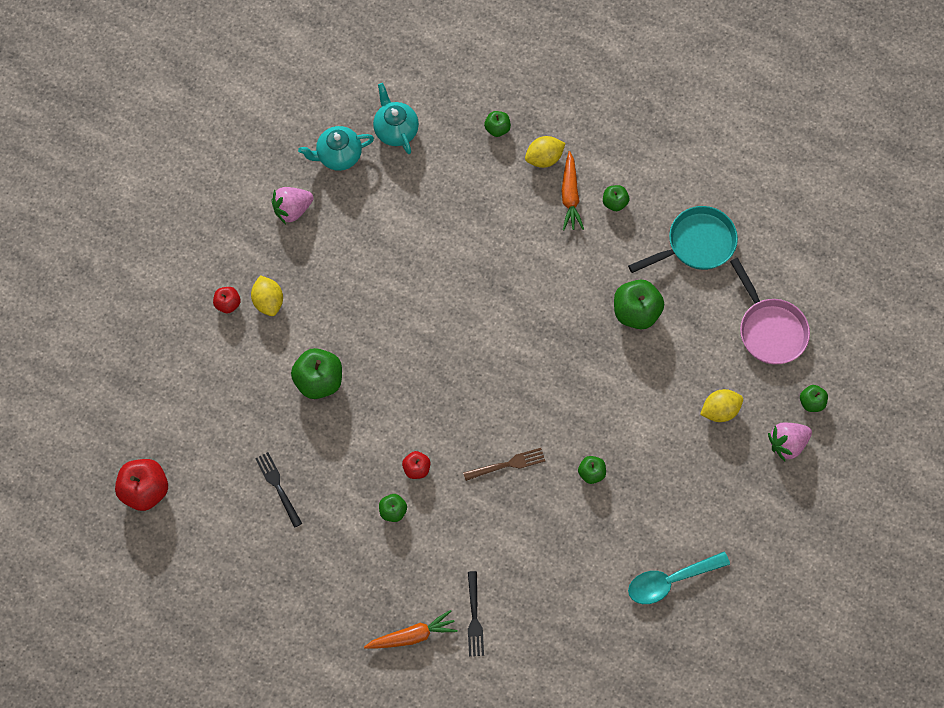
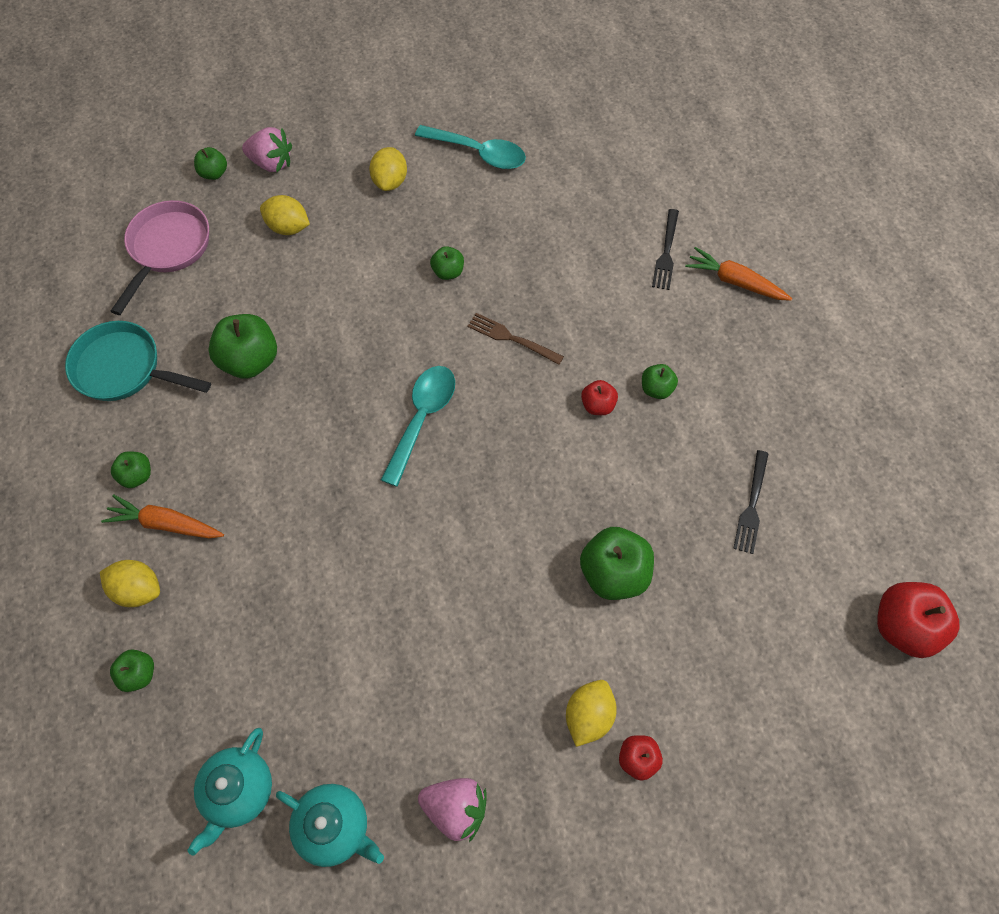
camera: 135 degrees left, 5 degrees down
(474, 617) = (666, 252): black fork -> black fork turned 150 degrees clockwise
(505, 369) = (422, 418): none -> turquoise spoon
(570, 196) = (166, 524): orange carrot -> orange carrot turned 120 degrees counterclockwise
(699, 503) = (390, 181): none -> yellow lemon

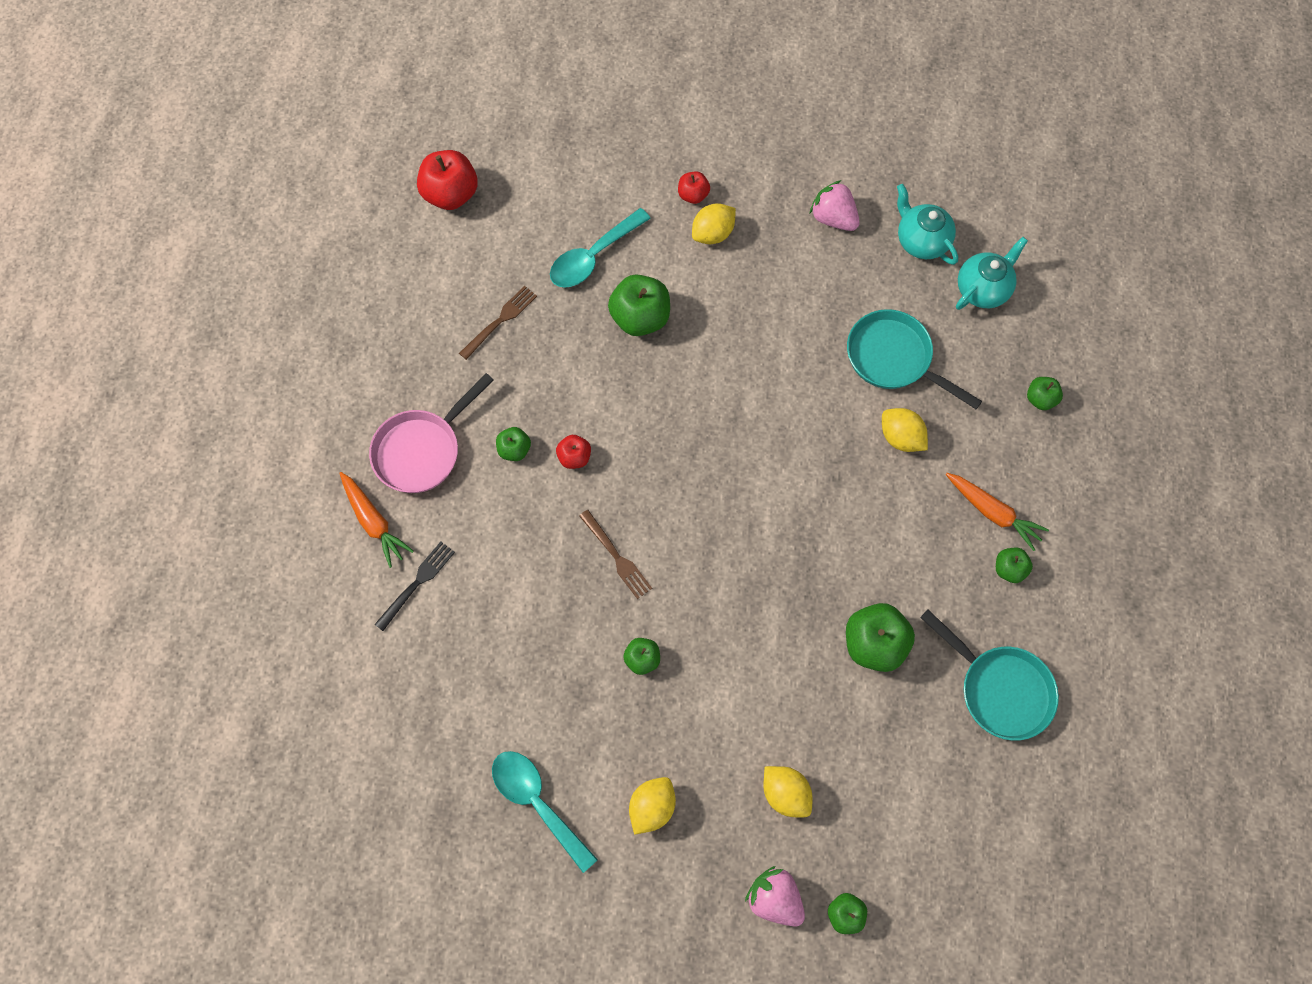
camera: 155 degrees left, 5 degrees up
(138, 589) = (1028, 465): yellow lemon -> yellow lemon (901, 437)
(167, 249) = (923, 824): pink pan -> pink pan (422, 450)
(319, 649) = (894, 359): none -> turquoise pan
(422, 418) = (735, 513): turquoise spoon -> turquoise spoon (593, 257)
(752, 505) = (500, 321): black fork -> brown fork

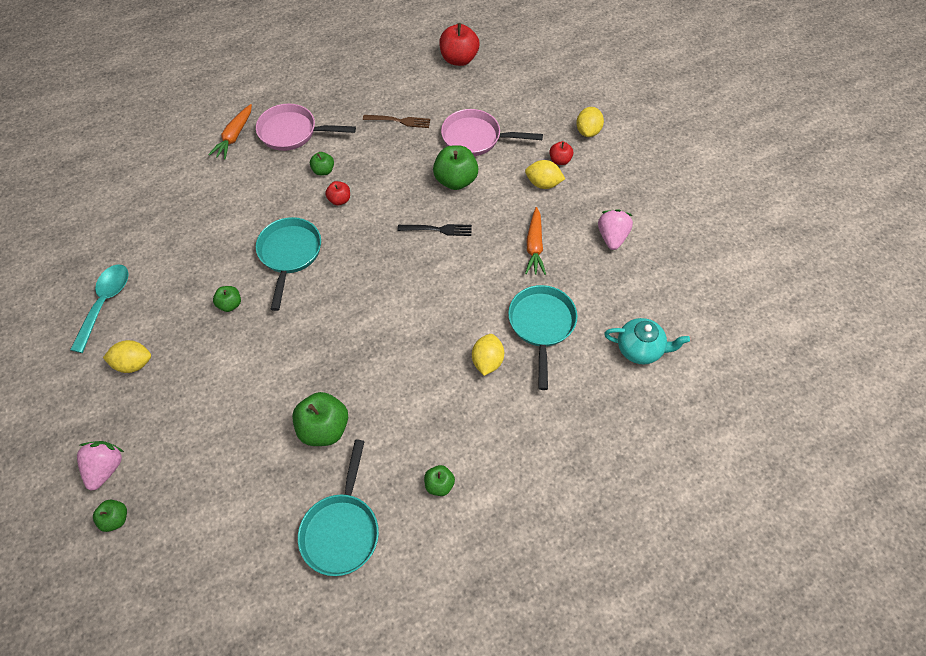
camera: 55 degrees right, 10 degrees down
(417, 583) = (209, 174): black fork -> black fork (438, 229)
(593, 257) = (476, 138): turquoise spoon -> pink pan
(616, 556) = (289, 255): brown fork -> turquoise pan
(785, 793) = (184, 434): yellow lemon -> yellow lemon (588, 131)
(921, 241) = (642, 293): turquoise teapot -> none
(993, 513) = (475, 450): orange carrot -> orange carrot (534, 246)
(1040, 399) = (587, 432): green apple -> none

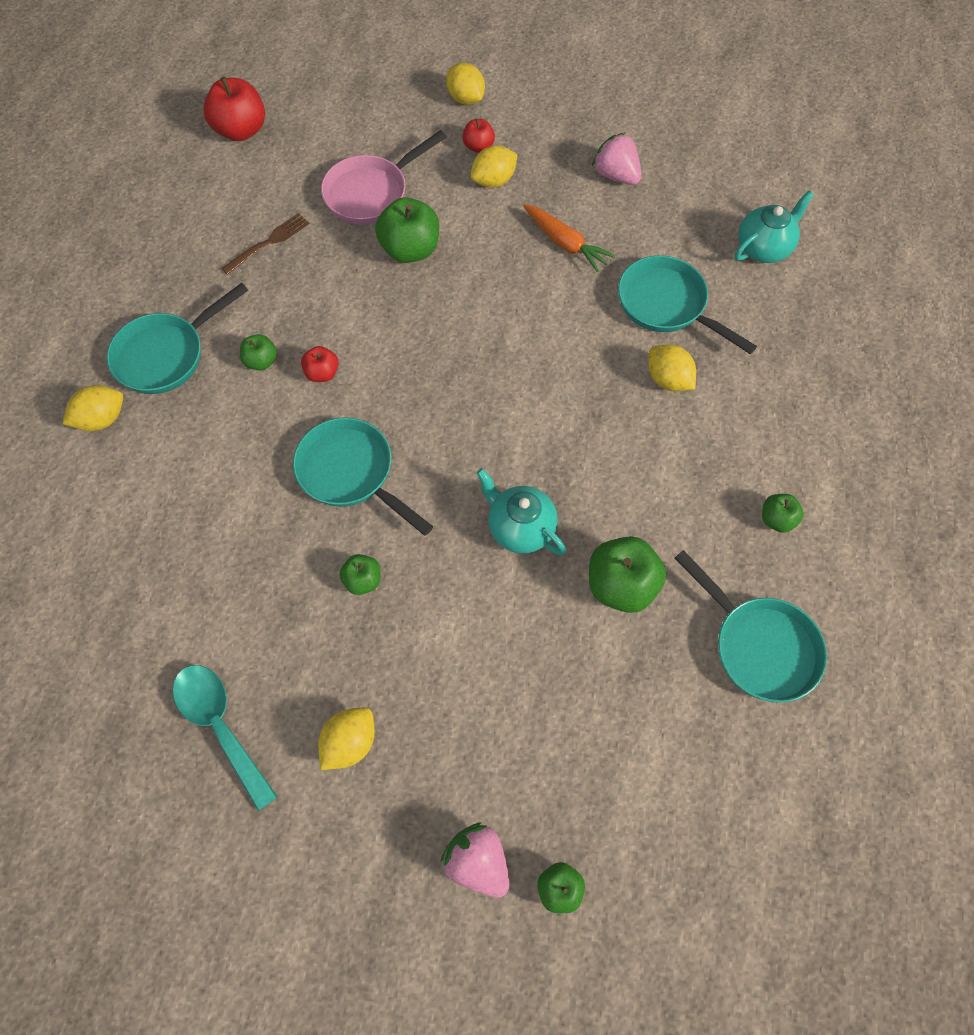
camera: 50 degrees left, 5 degrees up
(234, 136) = (102, 419): orange carrot -> yellow lemon
(292, 132) = (166, 355): pink pan -> turquoise pan
(320, 353) = (520, 528): none -> turquoise teapot
(438, 229) = (460, 310): black fork -> none

